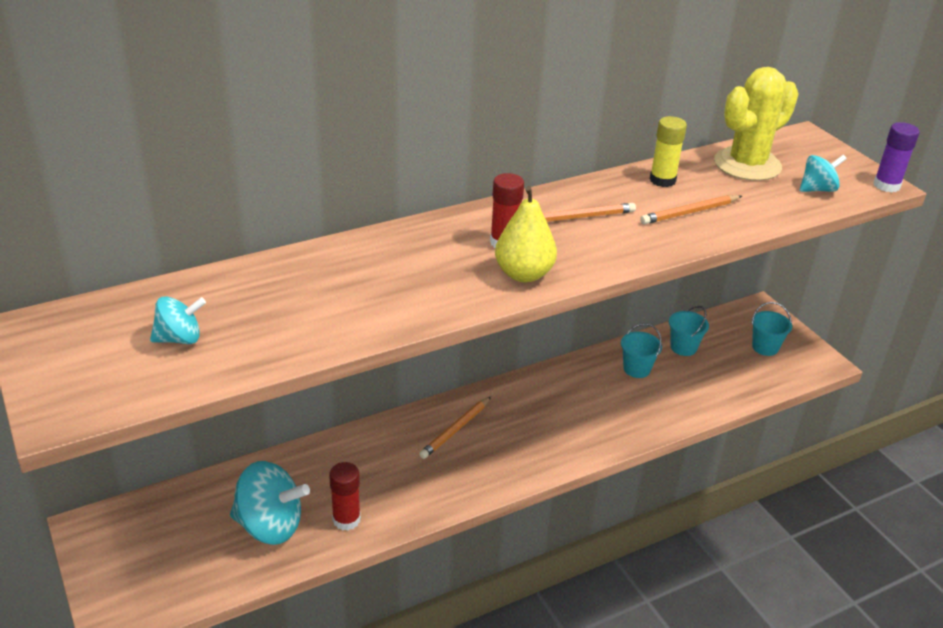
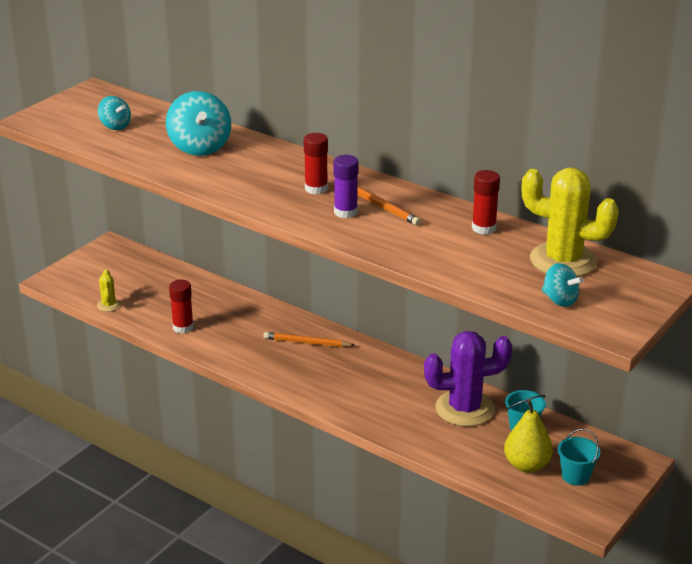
camera: 65 degrees right, 5 degrees down
(236, 575) = (109, 305): none -> yellow cactus
(270, 526) = (156, 302): turquoise spinning top -> turquoise spinning top (200, 147)
(523, 274) = (282, 204): yellow pear -> yellow pear (526, 465)
(636, 369) = (464, 408): turquoise bucket -> purple cactus
(662, 180) = (483, 228): yellow glue stick -> red glue stick
(689, 212) = (443, 248): orange pencil -> none
(886, 185) = (615, 335): purple glue stick -> purple glue stick (345, 212)

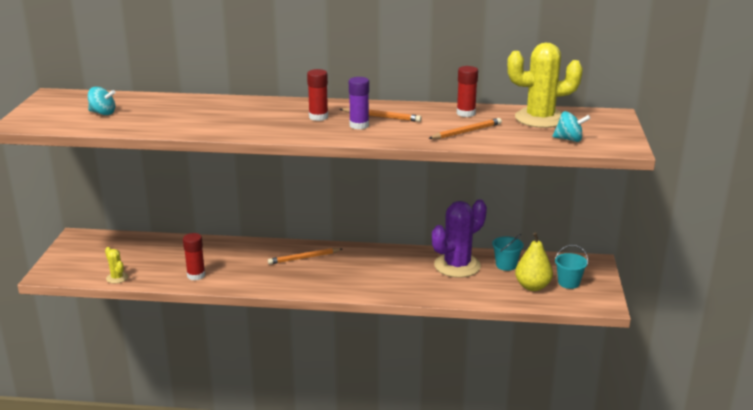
camera: 30 degrees left, 5 degrees down
(200, 147) = (193, 112): turquoise spinning top -> none
(453, 254) = (467, 132): none -> orange pencil

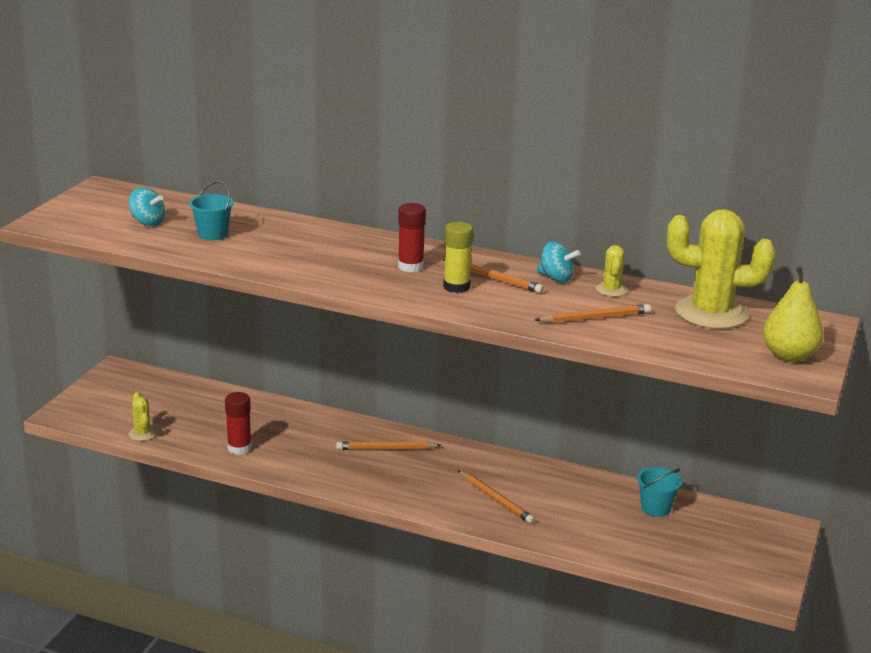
camera: 15 degrees right, 0 degrees up
(359, 125) = (456, 287): purple glue stick -> yellow glue stick
(397, 278) = (496, 500): none -> orange pencil
(457, 266) = (586, 496): purple cactus -> none
(466, 113) = (611, 290): red glue stick -> yellow cactus
(532, 286) = (678, 546): yellow pear -> yellow pear (789, 355)
(568, 283) = (732, 550): turquoise bucket -> turquoise bucket (213, 234)
(569, 139) = (731, 351): turquoise spinning top -> turquoise spinning top (556, 278)

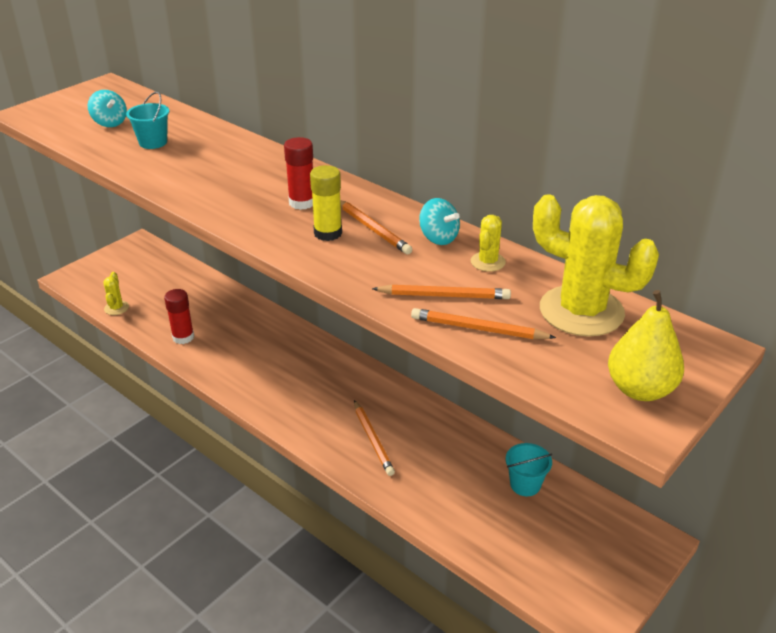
camera: 20 degrees right, 10 degrees up
(386, 448) = (306, 362): orange pencil -> orange pencil (478, 328)

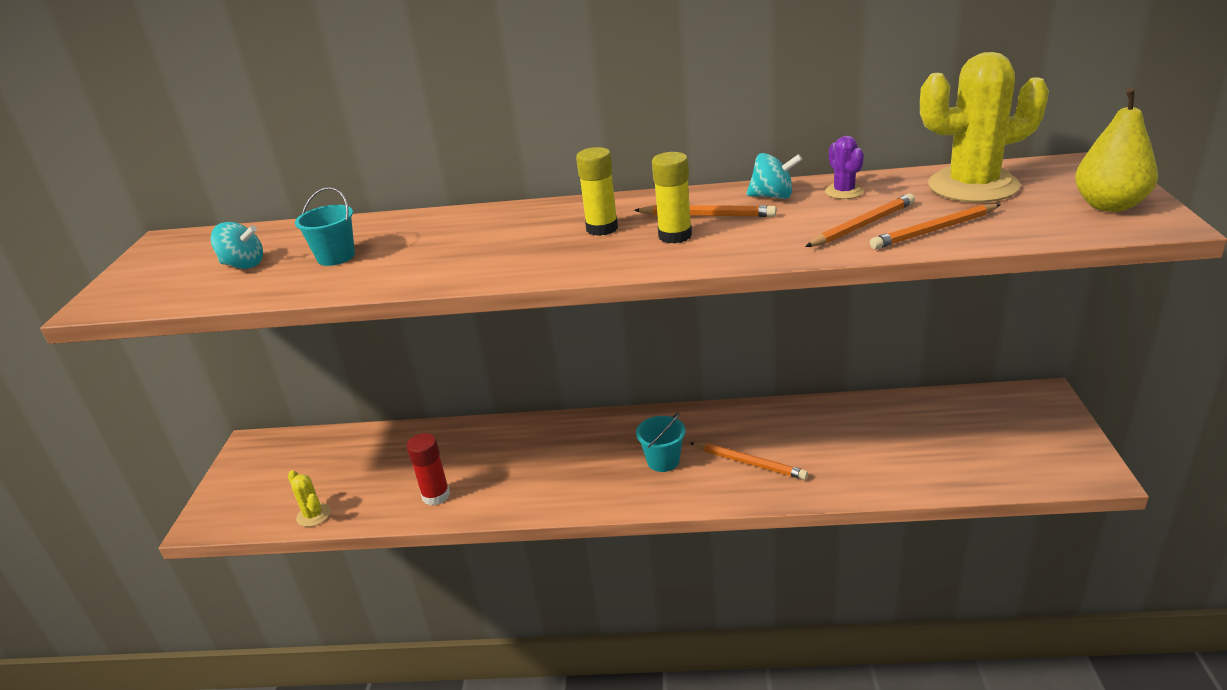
camera: 35 degrees left, 5 degrees down
(302, 202) = (602, 228): red glue stick -> yellow glue stick
(488, 262) = (844, 192): yellow cactus -> purple cactus
(525, 484) = (910, 417): turquoise bucket -> turquoise bucket (663, 461)

